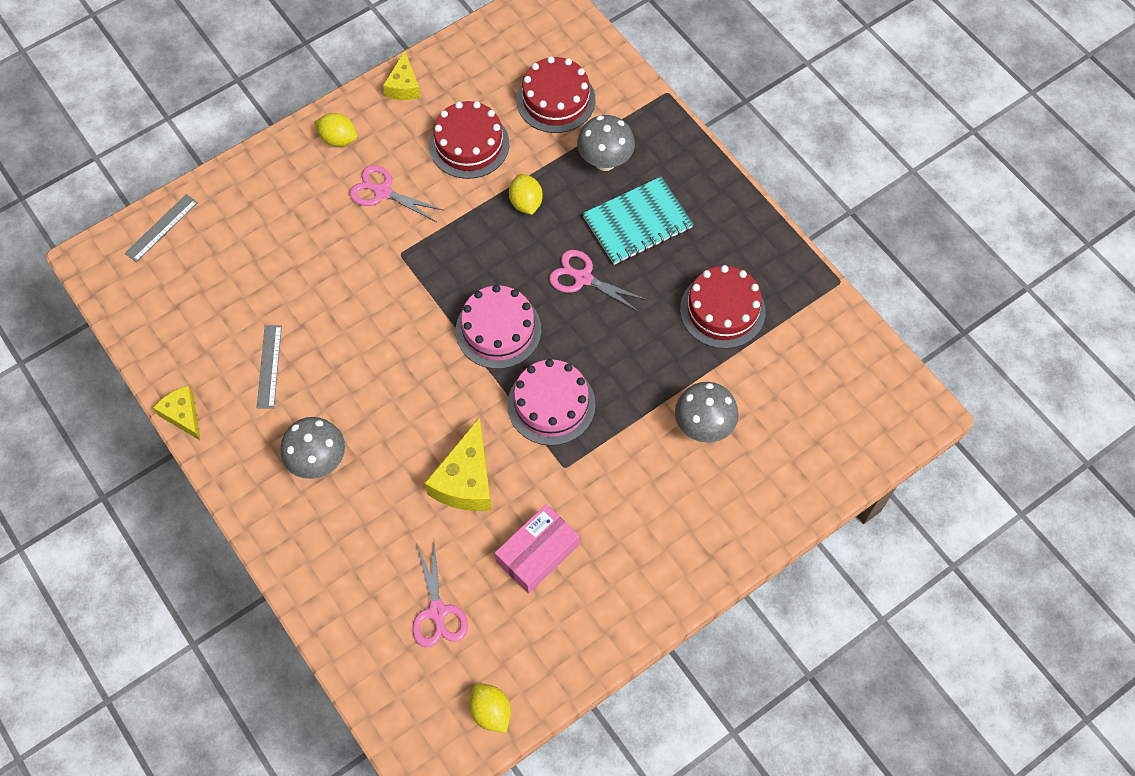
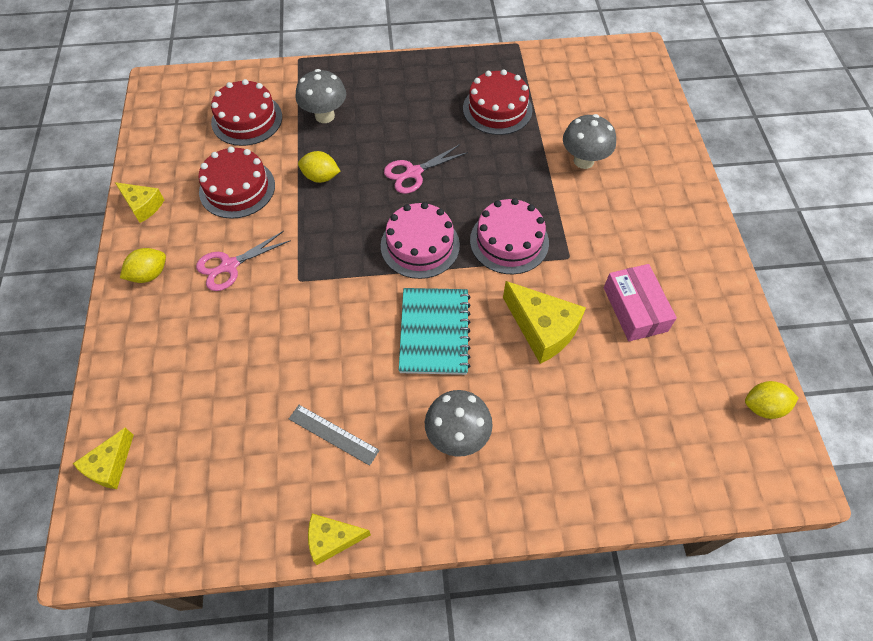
camera: 60 degrees left, 5 degrees down
(161, 228) = (110, 465): grey ruler -> yellow cheese
(437, 612) = (655, 406): pink scissors -> none
(637, 222) = (391, 121): turquoise notebook -> turquoise notebook (434, 332)

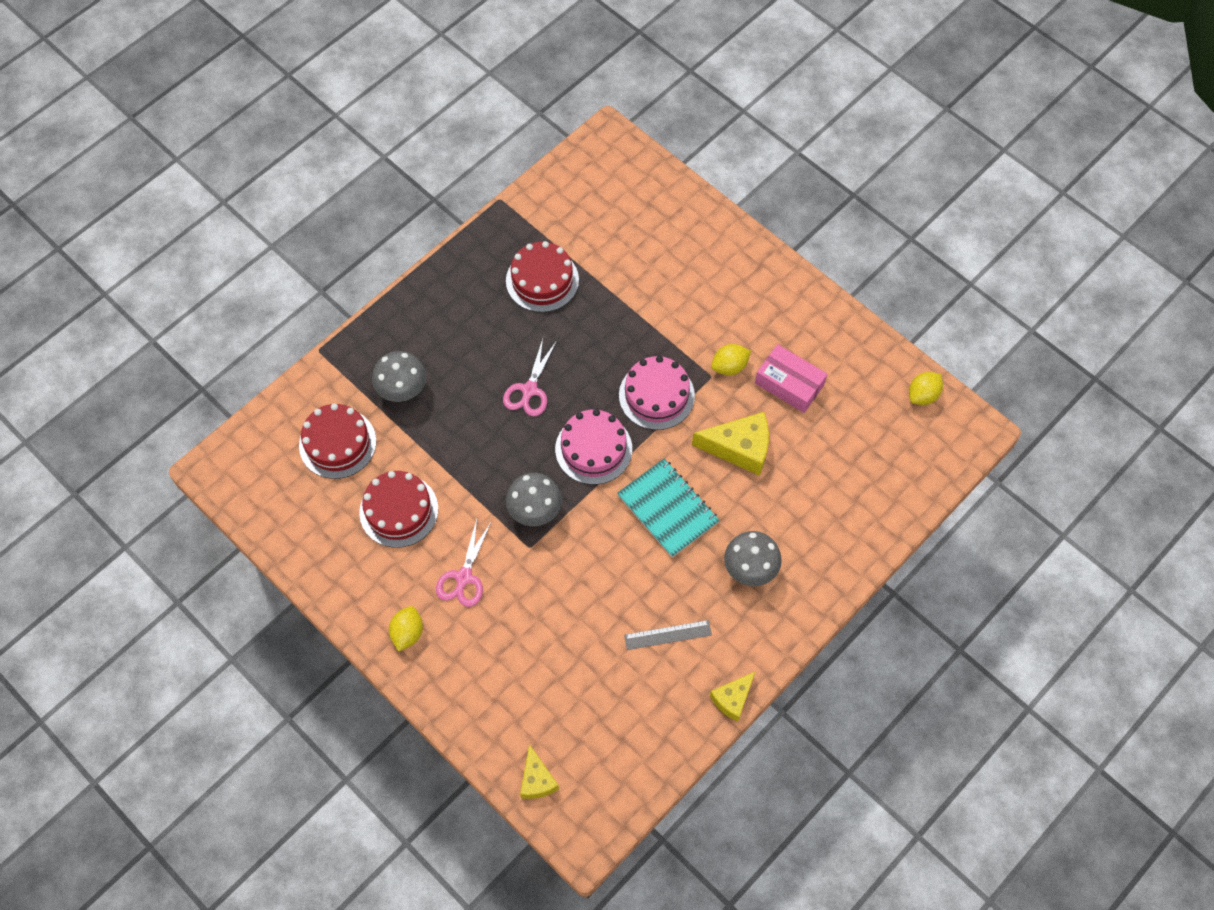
camera: 40 degrees left, 5 degrees up
(143, 206) = (336, 584): yellow cheese -> none
(320, 177) = (458, 449): yellow lemon -> yellow lemon (729, 366)
(583, 161) = (652, 282): grey mushroom -> grey mushroom (535, 511)

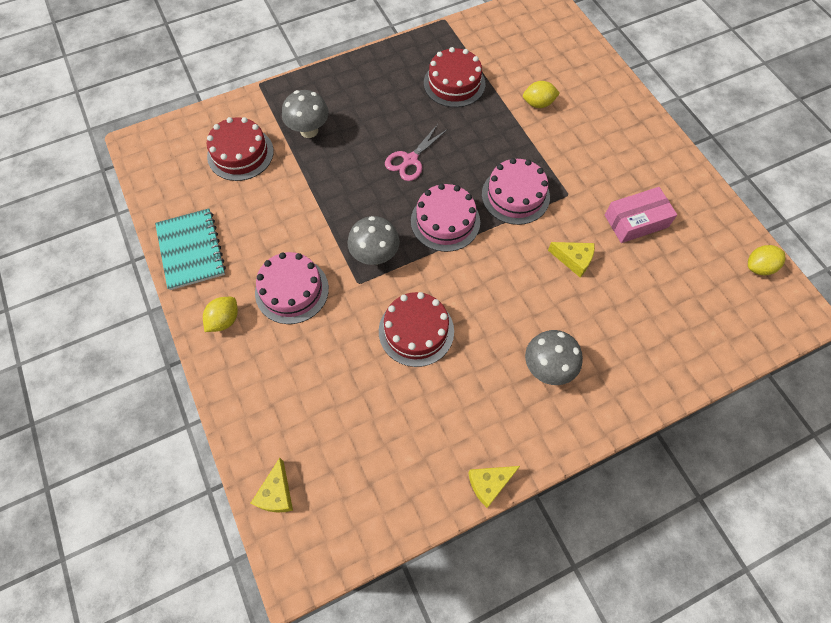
camera: 20 degrees right, 0 degrees up
(398, 510) = (263, 219): red cake -> red cake (416, 331)
(464, 578) = (292, 290): pink scissors -> pink cake
(667, 509) = (491, 290): turquoise notebook -> turquoise notebook (191, 250)
(668, 635) = (450, 401): grey ruler -> none
(729, 366) = (587, 191): yellow lemon -> yellow lemon (538, 103)
(739, 448) = (573, 260): yellow cheese -> yellow cheese, size x0.62
(789, 384) = (636, 221): pink box -> pink box turned 75 degrees counterclockwise

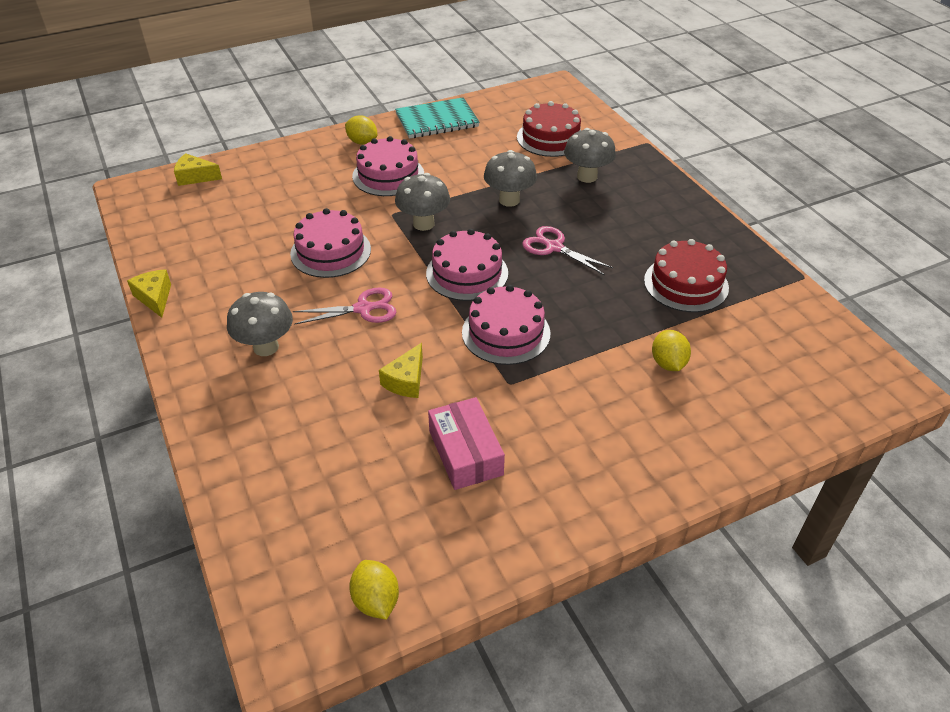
camera: 90 degrees right, 20 degrees down
(341, 189) = (509, 200): none -> grey mushroom
(416, 331) = (330, 251): red cake -> pink cake
(494, 296) = (364, 308): none -> pink scissors

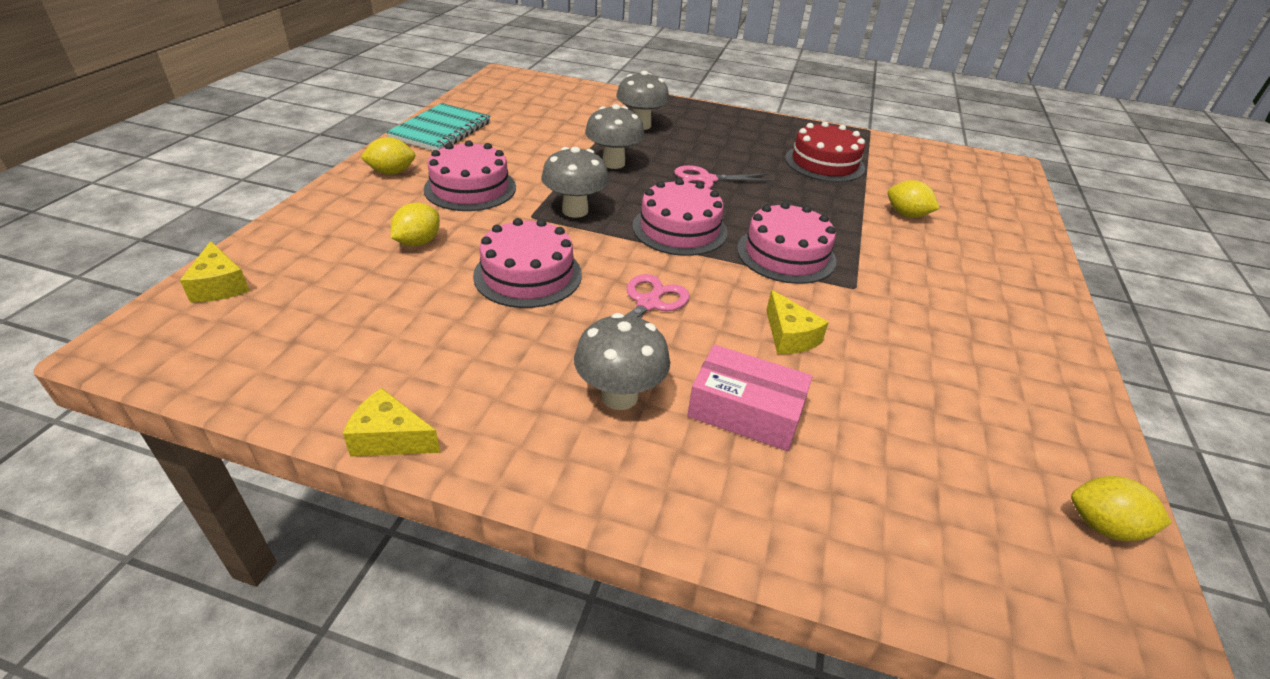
camera: 50 degrees left, 5 degrees down
(195, 177) = (220, 286): yellow cheese -> yellow cheese turned 75 degrees counterclockwise
(308, 199) = (418, 242): none -> yellow lemon
(465, 453) = (926, 357): pink box -> pink box (745, 411)
(550, 138) = (565, 110): red cake -> none

